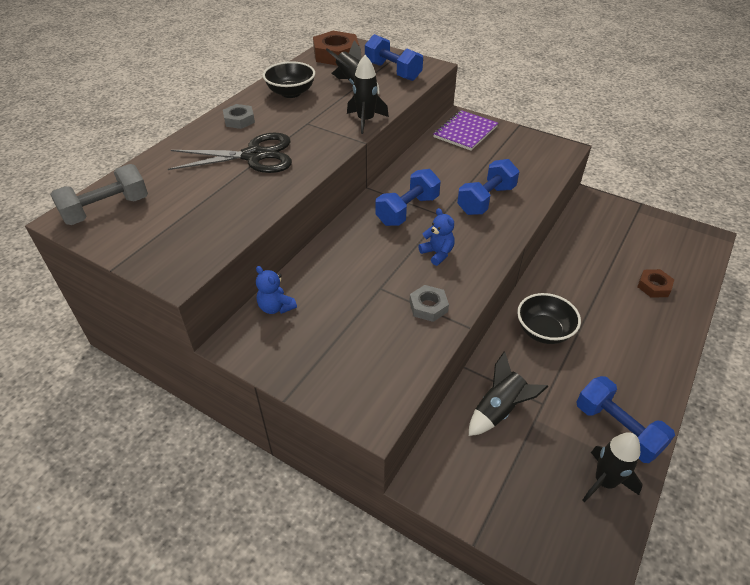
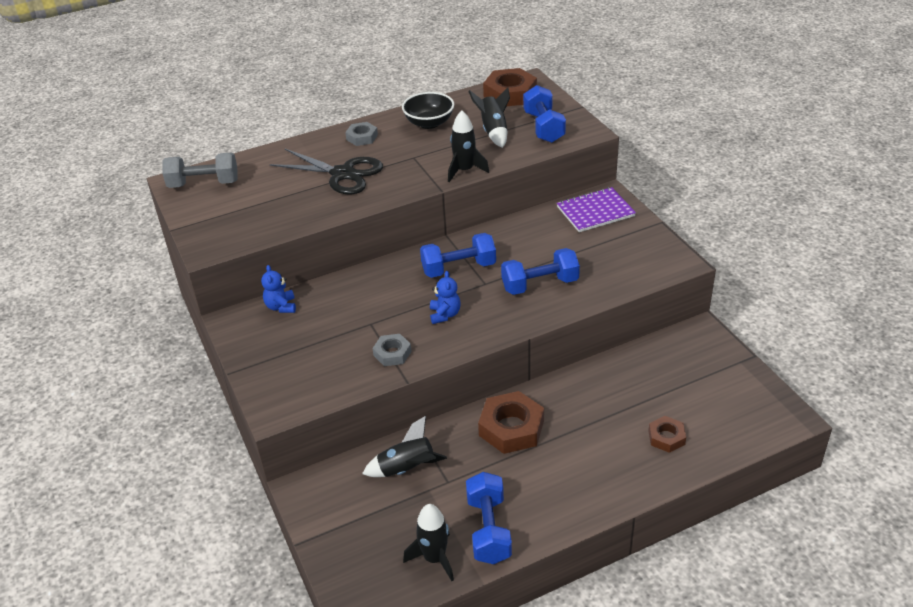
camera: 35 degrees right, 5 degrees down
(543, 331) = (511, 428): black bowl -> brown nut

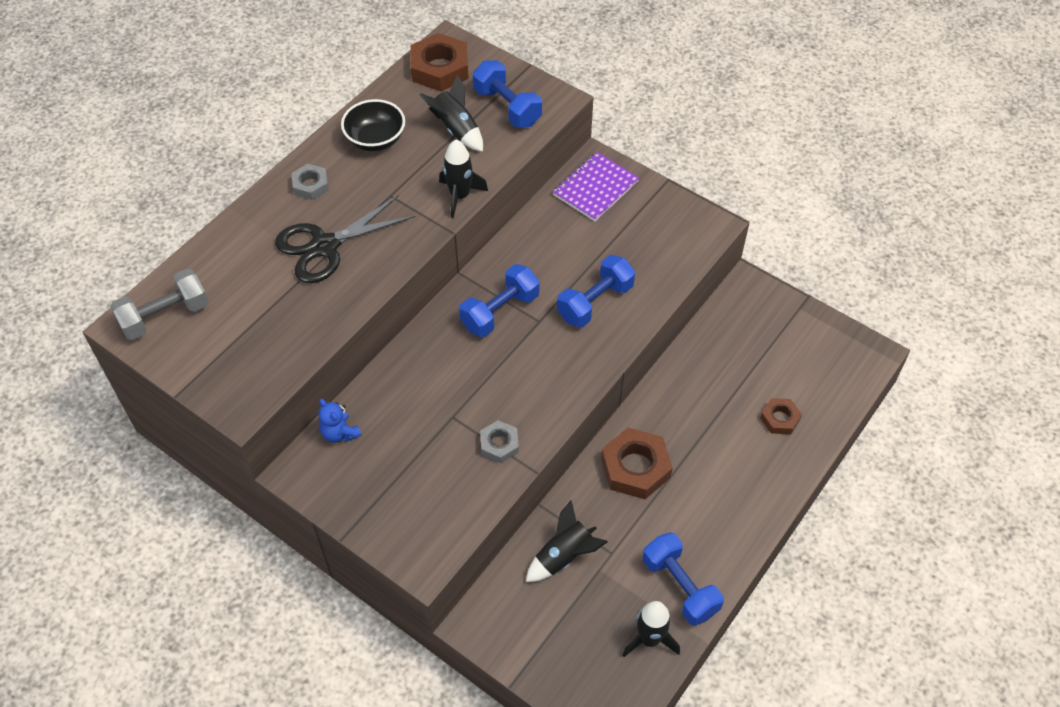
camera: 30 degrees left, 15 degrees up
(342, 174) = (325, 246): black scissors -> black scissors turned 150 degrees clockwise
(445, 314) = (522, 375): blue teddy bear -> none

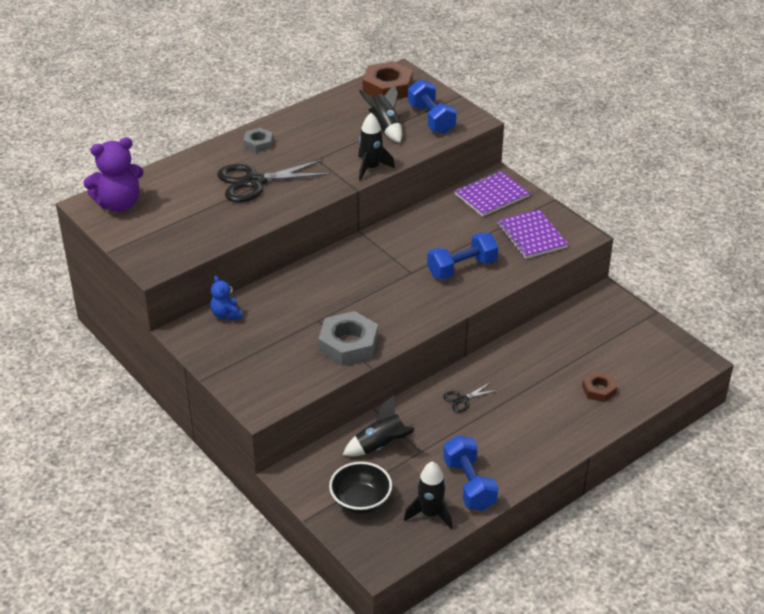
camera: 15 degrees right, 15 degrees down
(165, 316) = (119, 204): grey dumbbell -> purple teddy bear
(375, 140) = (319, 123): black bowl -> black bowl (361, 501)
(499, 444) = (348, 344): grey nut -> grey nut, size x1.77
(500, 311) = (382, 261): blue dumbbell -> none
(635, 468) = (462, 399): brown nut -> black scissors
(659, 238) = (532, 236): none -> purple notebook

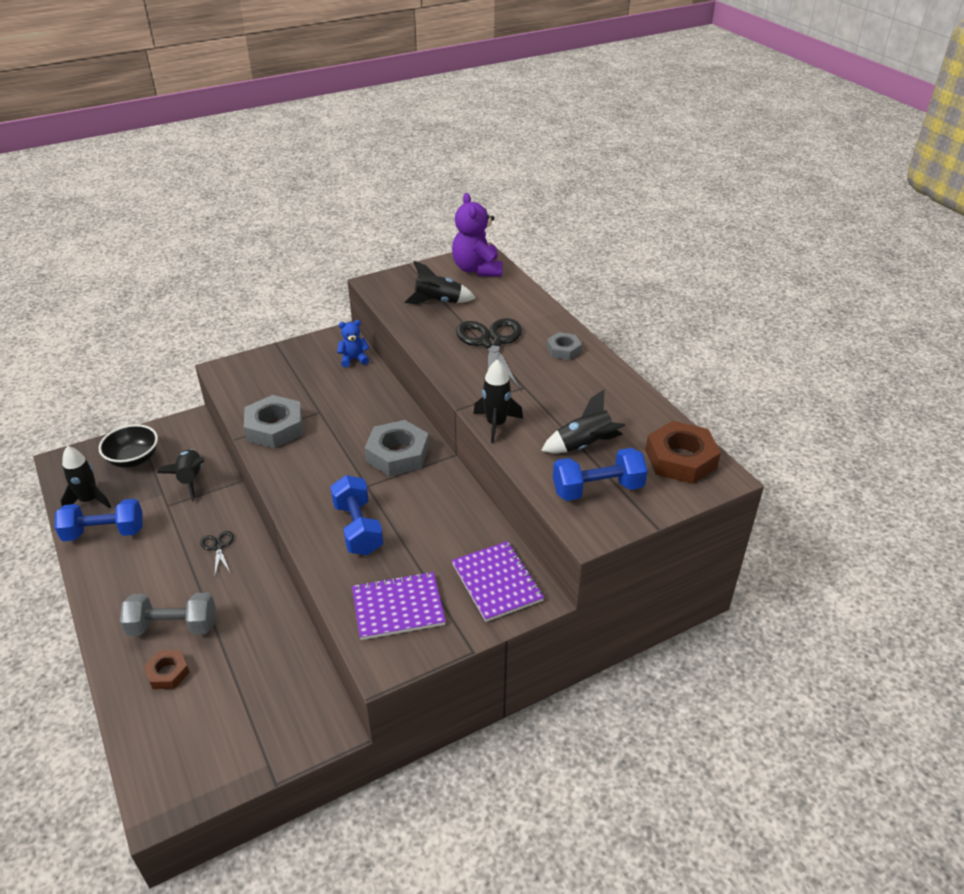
camera: 100 degrees right, 0 degrees up
(186, 221) = (438, 301): none -> black rocket
(367, 262) = (397, 454): none -> grey nut
(556, 401) = (173, 626): none -> grey dumbbell

